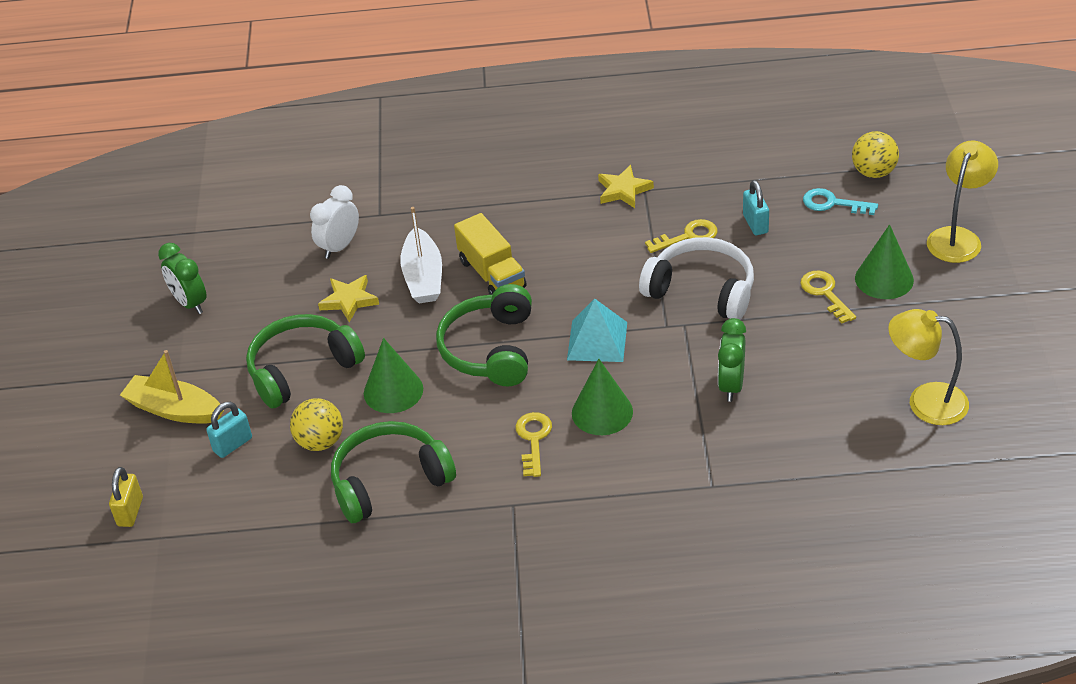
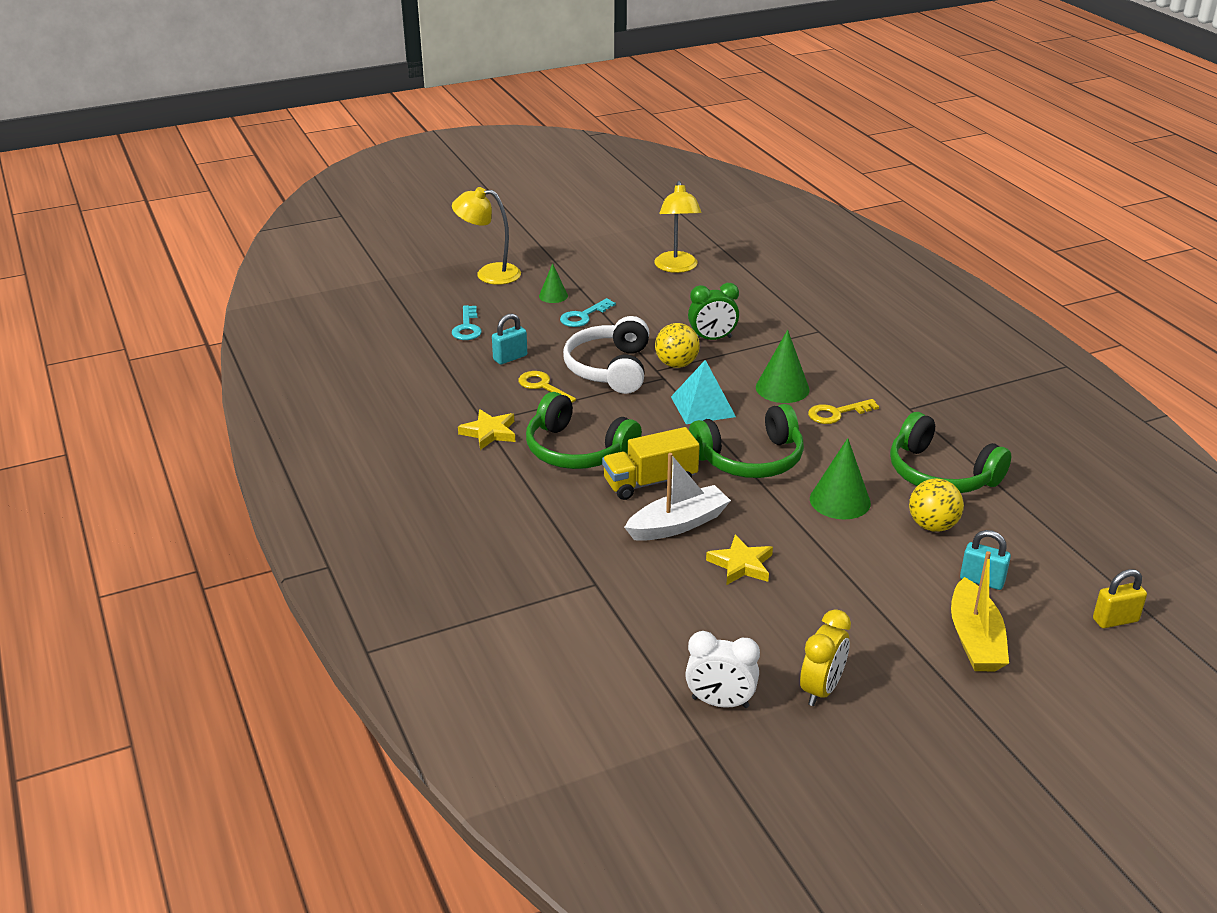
camera: 115 degrees left, 10 degrees down
(190, 303) = (821, 689): green clock -> yellow clock
(302, 369) = (855, 566): green headphones -> green headphones (577, 450)
(339, 247) = (663, 598): white clock -> white clock (720, 702)
(492, 274) = (650, 482): yellow truck -> yellow truck turned 150 degrees counterclockwise
(825, 293) = (583, 316): yellow key -> turquoise key
(873, 172) = (417, 315): yellow ball -> yellow ball (676, 364)
(884, 279) = (553, 296): green cone -> green cone, size x0.61

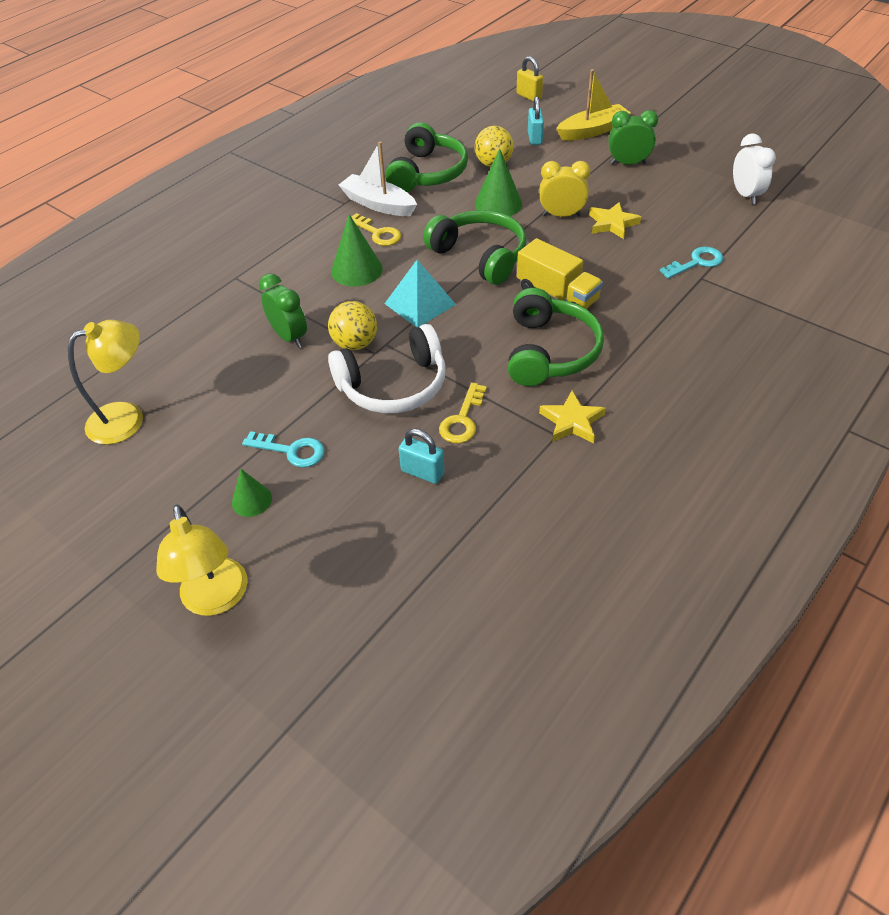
camera: 115 degrees left, 15 degrees up
(467, 327) = (377, 547): turquoise key -> turquoise key (696, 262)
(678, 524) = (596, 264): white boat -> white boat (378, 204)
(821, 689) = (692, 166): yellow clock -> yellow clock (561, 215)
(866, 634) = (628, 163): none -> green clock

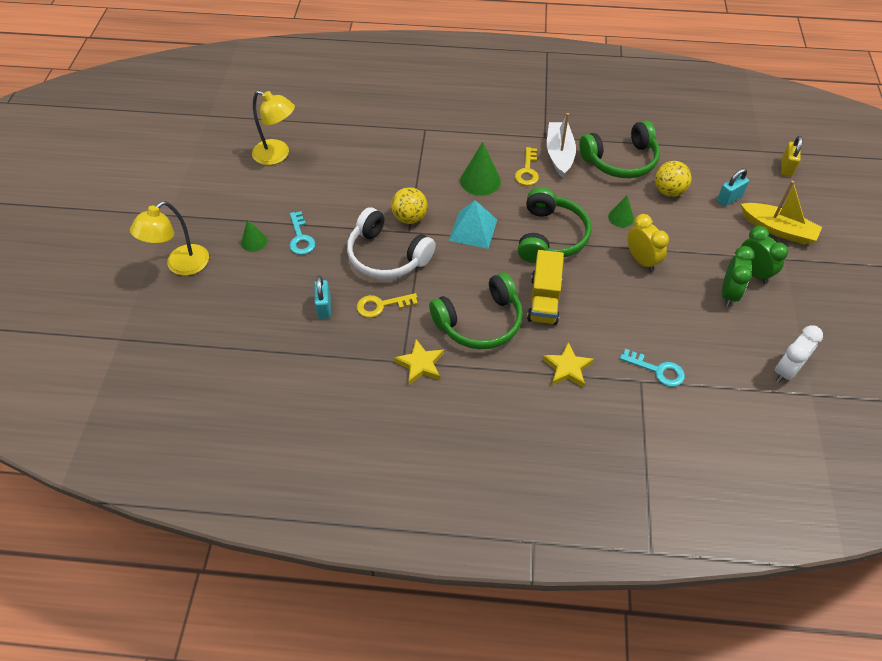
camera: 55 degrees right, 5 degrees up
(289, 337) = (392, 184): green clock -> green clock (728, 293)
(498, 204) = (621, 217): green cone -> green cone, size x0.61
(612, 223) = (660, 296): yellow star -> yellow star (567, 368)

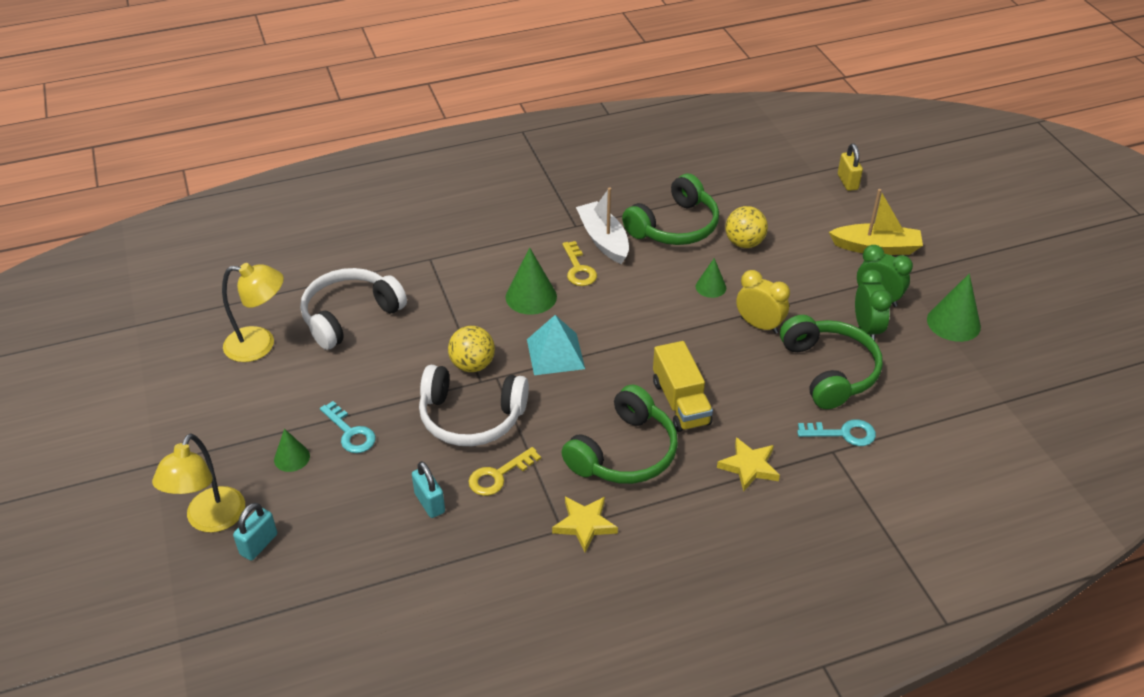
camera: 25 degrees left, 10 degrees down
(347, 154) = (350, 316): none -> white headphones
(550, 236) = (647, 332): green headphones -> green headphones (829, 371)
(729, 199) = (810, 231): turquoise padlock -> turquoise padlock (259, 544)
(786, 371) = (967, 387): white clock -> none
(807, 314) = (953, 323): none -> green cone

